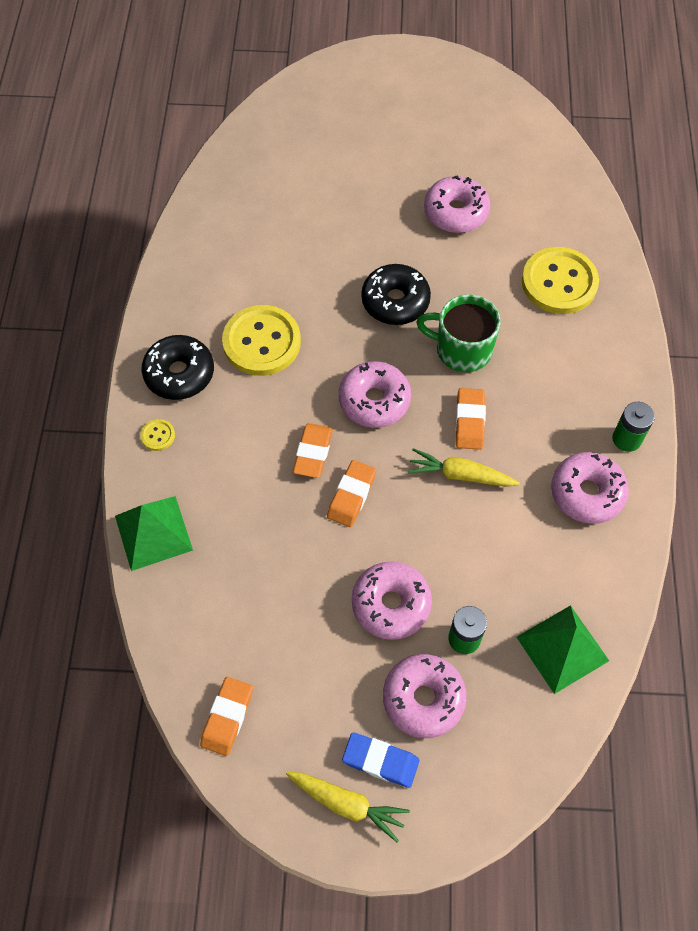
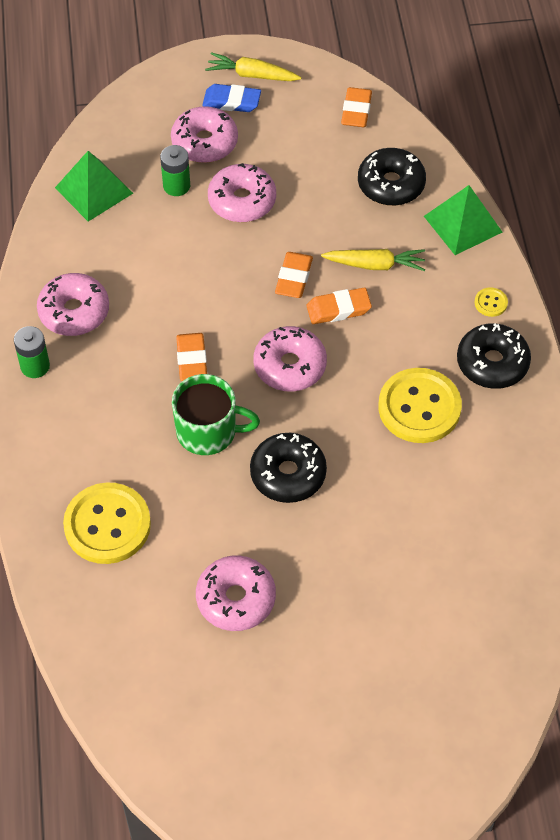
camera: 170 degrees right, 5 degrees down
(216, 598) = (391, 184): none -> black donut
(313, 453) = (338, 309): orange eraser -> orange eraser turned 75 degrees clockwise
(461, 475) = (194, 310): yellow carrot -> yellow carrot (374, 265)

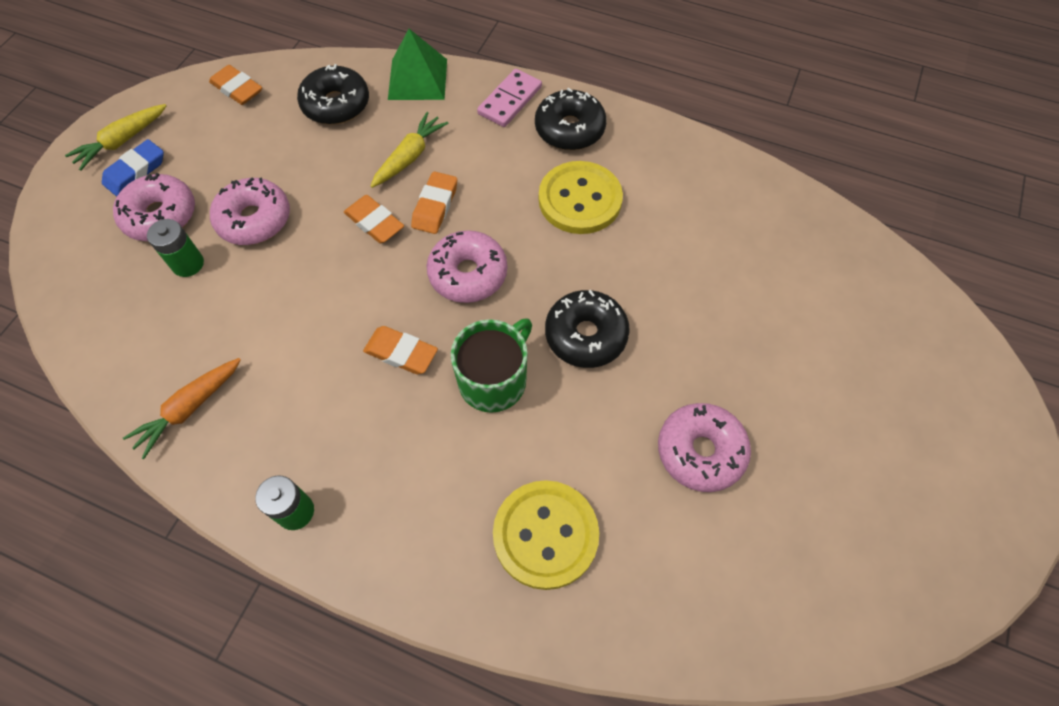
camera: 60 degrees left, 5 degrees up
(69, 261) = (190, 408): none -> orange carrot
(74, 312) = (258, 435): pink donut -> none
(93, 190) = (124, 340): green pyramid -> none
(490, 303) = (510, 100): yellow button -> pink domino

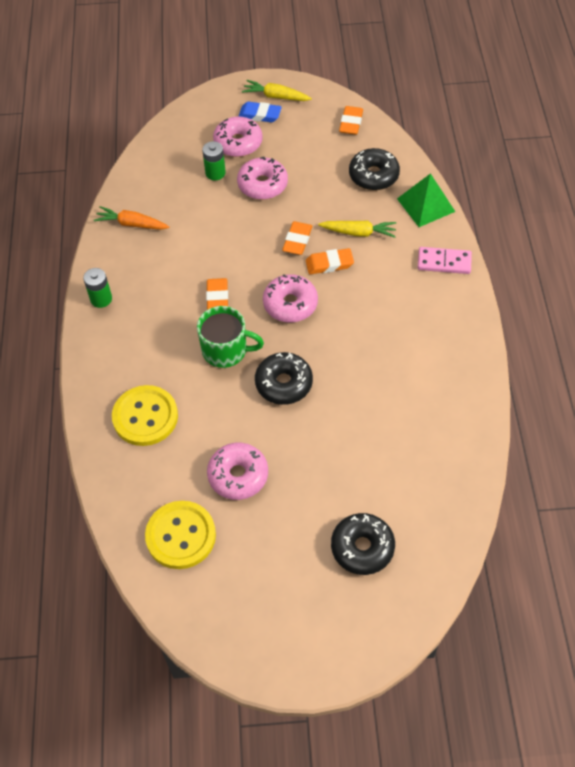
camera: 65 degrees right, 5 degrees down
(569, 129) = (443, 306): black donut -> black donut (362, 547)
(580, 200) = (386, 337): yellow button -> yellow button (181, 536)

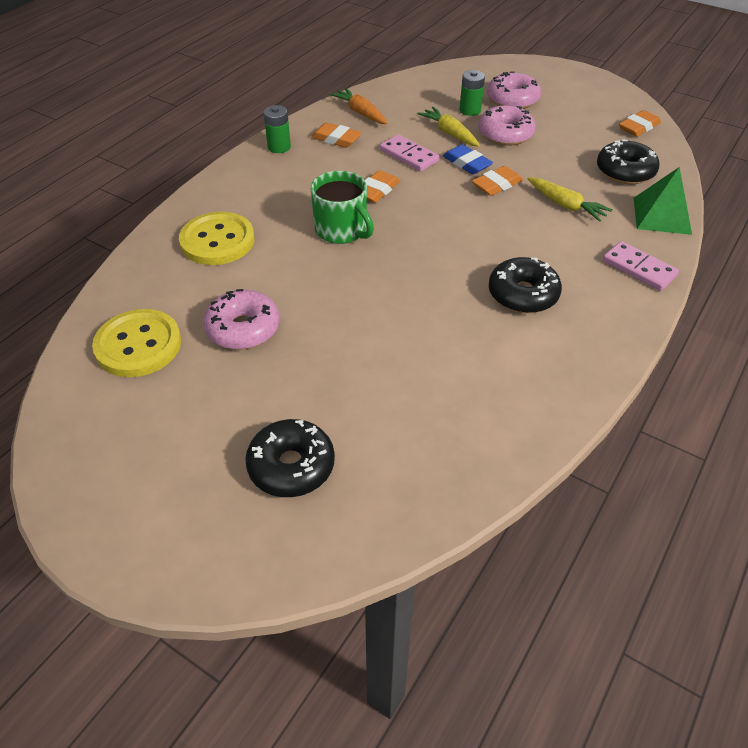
camera: 35 degrees right, 10 degrees down
(210, 248) = (409, 155): none -> pink domino
(260, 115) = (553, 90): blue eraser -> blue eraser (466, 163)
(276, 97) = (581, 84): yellow carrot -> yellow carrot (450, 133)
(284, 383) = (367, 281): black donut -> black donut (523, 294)
(290, 304) = (439, 226): pink donut -> none
(329, 264) = (510, 215): orange eraser -> orange eraser (336, 139)

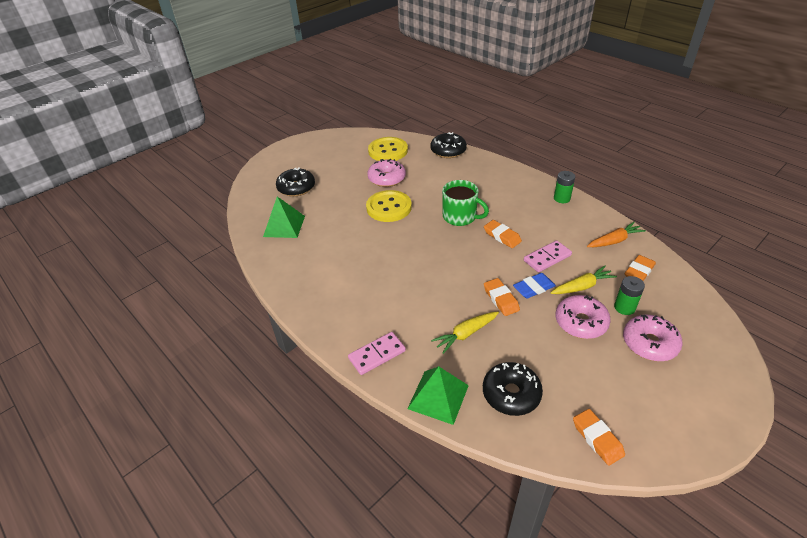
camera: 105 degrees right, 5 degrees down
(217, 241) = (461, 172): yellow button -> yellow button (389, 207)
(336, 139) = (572, 224): orange eraser -> orange eraser (639, 271)
(342, 230) = (460, 217): green mug -> green mug turned 120 degrees counterclockwise
(425, 446) = (284, 226): none -> green pyramid
(523, 294) = (373, 284): black donut -> black donut (448, 151)

